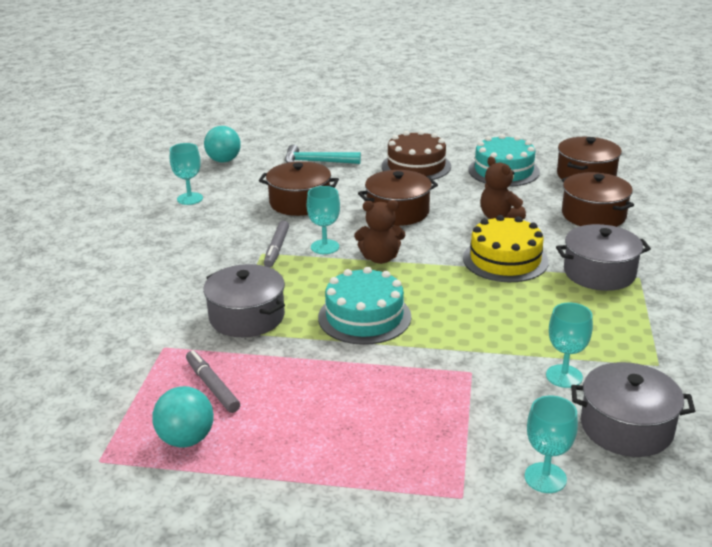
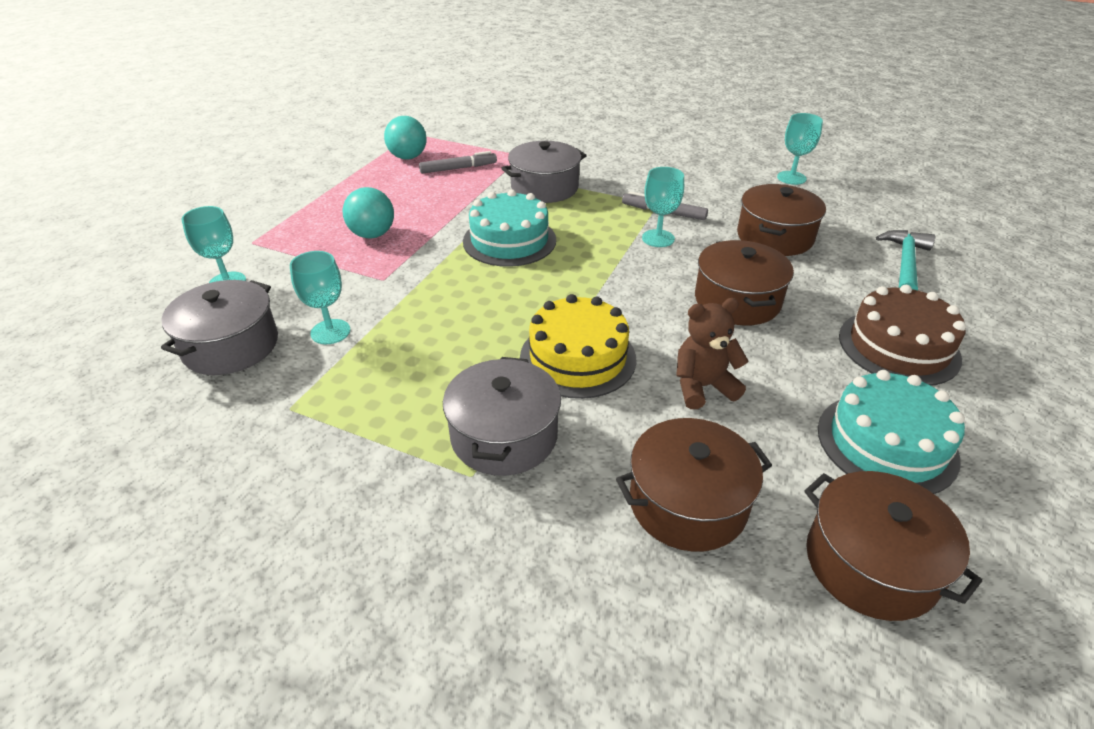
camera: 105 degrees right, 10 degrees up
(224, 160) = (901, 202): turquoise ball -> turquoise ball (372, 234)
(380, 258) = (619, 267): brown teddy bear -> none

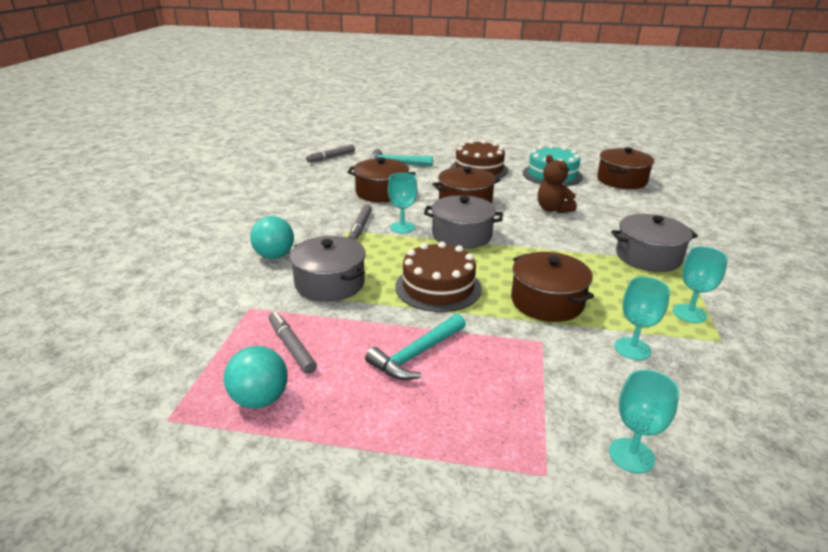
camera: 105 degrees left, 10 degrees down
(231, 346) = (704, 402): grey pot -> grey pot (462, 235)
(372, 234) = (471, 371): turquoise ball -> turquoise ball (274, 256)
(412, 214) = (416, 355): none -> turquoise hammer
(509, 240) = (438, 287): turquoise cake -> brown cake
(577, 358) = (562, 243): yellow cake -> none
(687, 503) = (633, 210): brown pot -> brown pot (547, 302)
(791, 178) = (288, 187): turquoise goblet -> turquoise goblet (689, 313)
(917, 211) = (331, 157): none -> grey marker

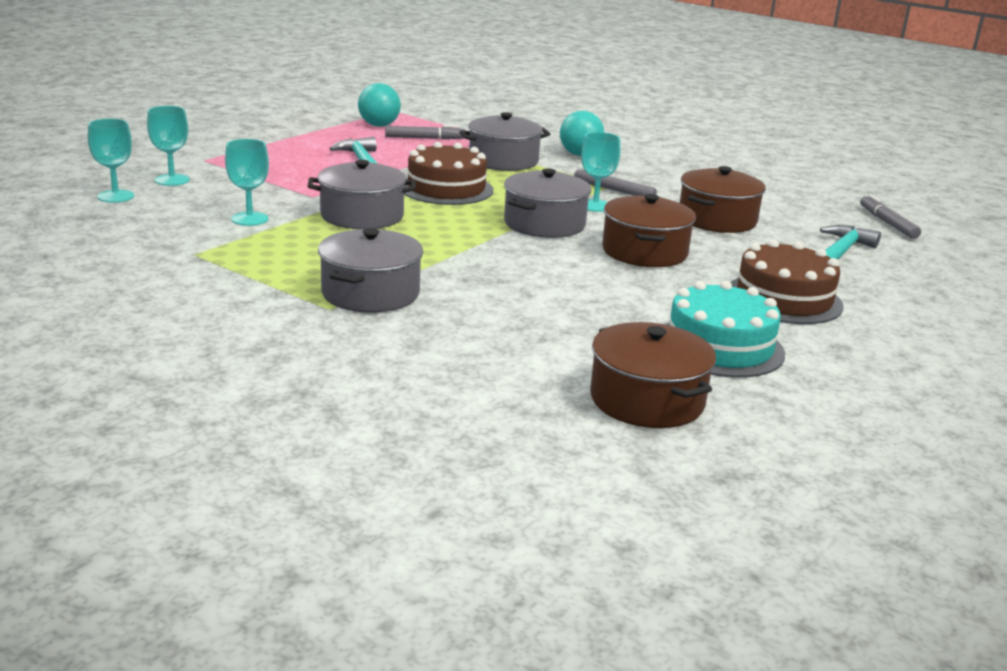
camera: 115 degrees right, 5 degrees down
(547, 302) = (362, 216): brown pot -> grey pot
(553, 209) = (570, 294): brown teddy bear -> none
(689, 313) = (247, 261): turquoise goblet -> turquoise goblet (116, 196)

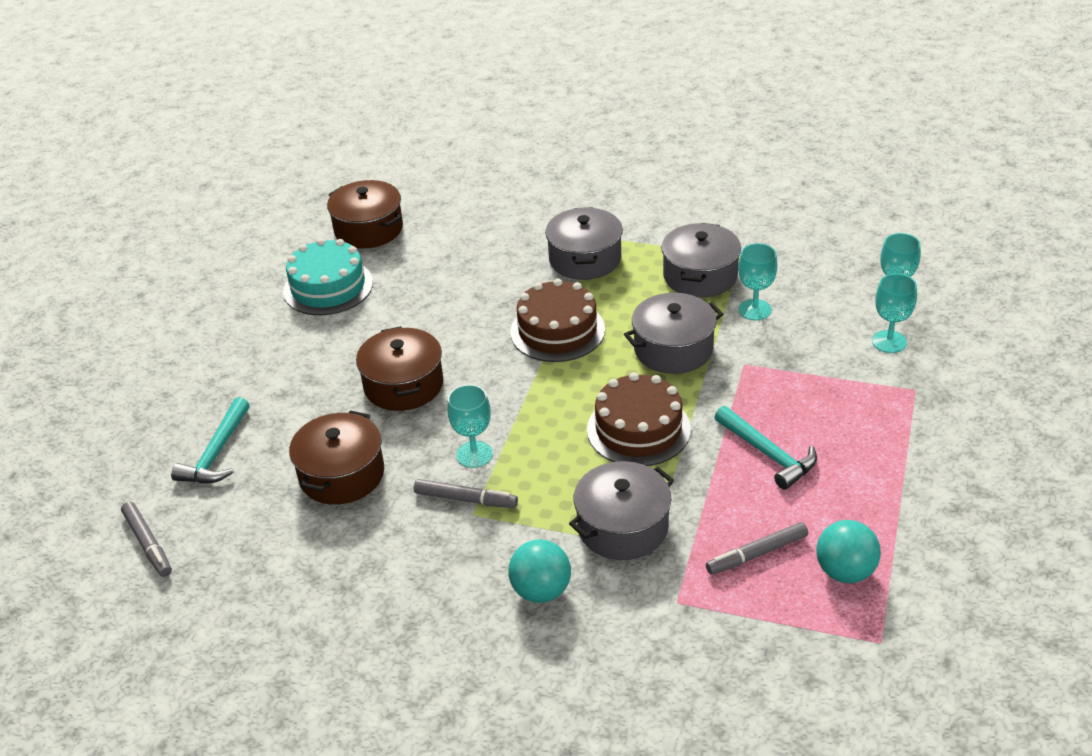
camera: 165 degrees right, 15 degrees up
(544, 224) = (508, 398): grey pot -> grey pot (700, 276)
(784, 299) = (279, 358): brown cake -> brown cake (557, 331)

